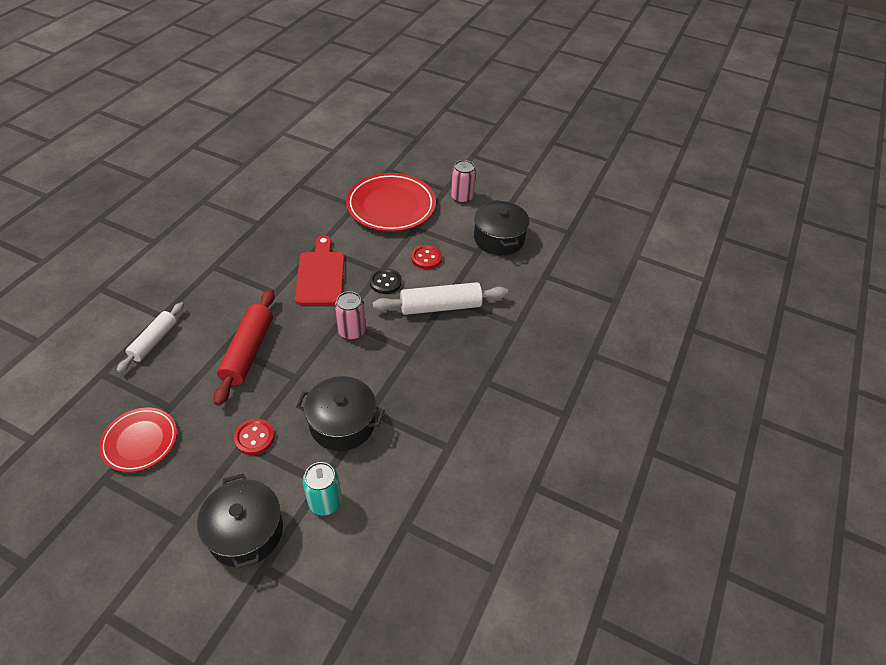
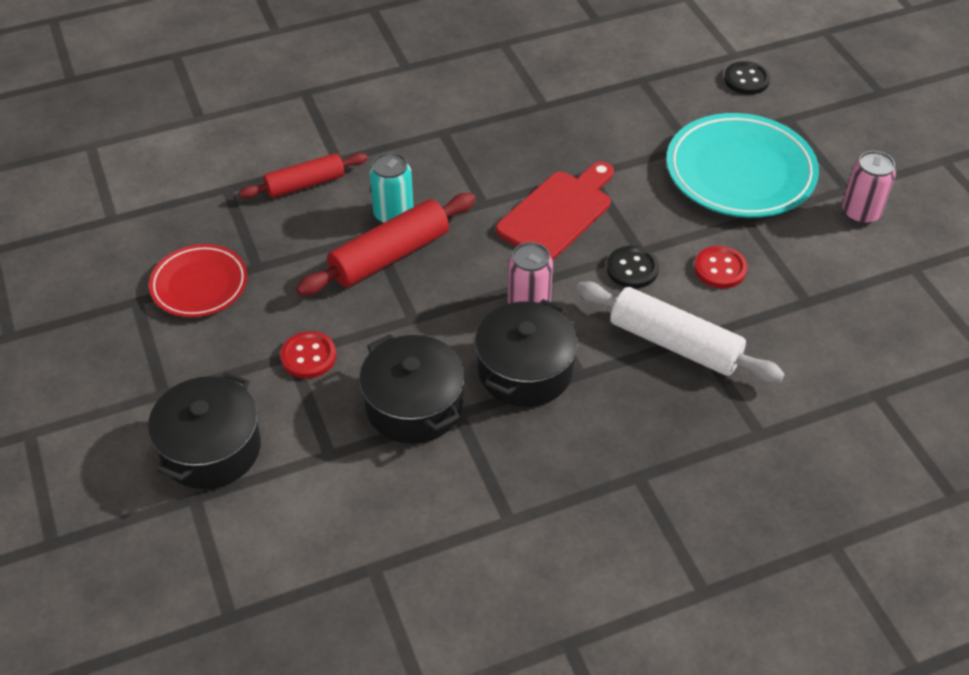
camera: 45 degrees right, 0 degrees up
(154, 341) = (305, 184): white rolling pin -> red rolling pin
(325, 502) = (314, 477): turquoise can -> turquoise can (393, 214)
(351, 160) = (746, 80): none -> black button
(391, 206) = (740, 172): red plate -> turquoise plate
(499, 238) = (858, 301): black pot -> black pot (525, 370)

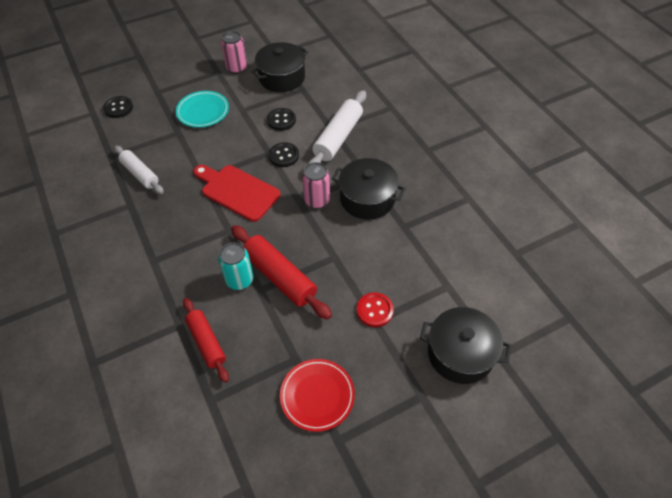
camera: 95 degrees left, 5 degrees up
(414, 405) = (403, 248): black pot -> black pot (282, 77)
(602, 111) = (140, 174): none -> white rolling pin
(720, 269) = (281, 120): red button -> black button
(740, 172) = (203, 112): turquoise plate -> turquoise plate, size x0.60

